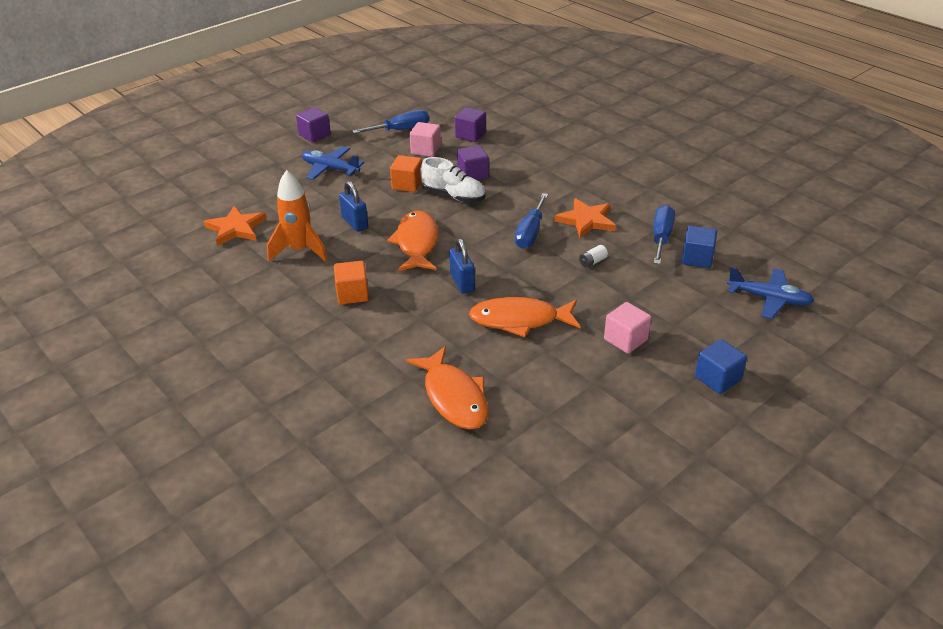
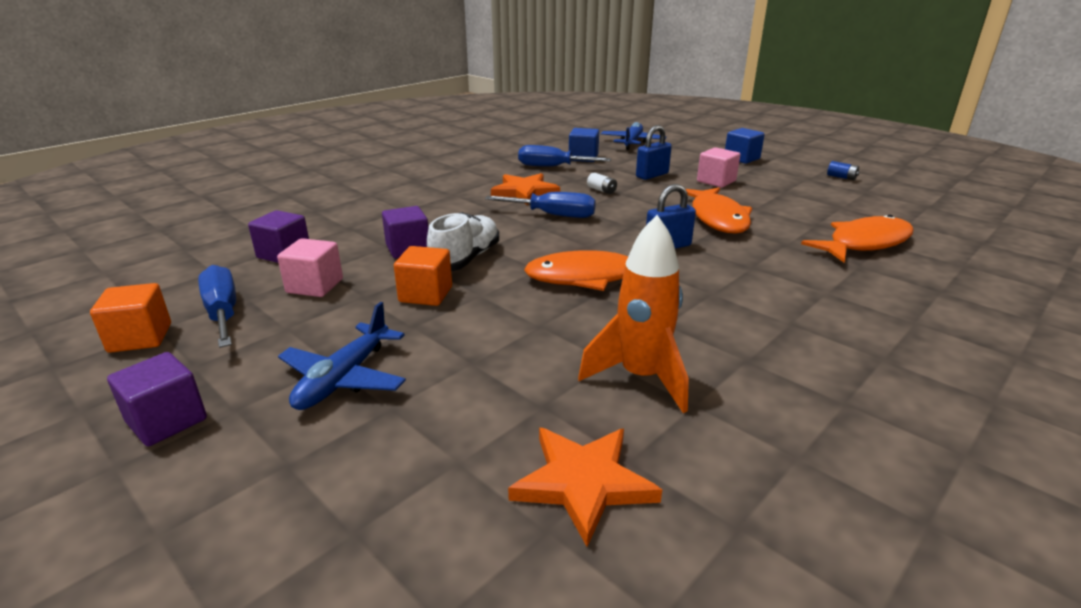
camera: 95 degrees left, 10 degrees down
(352, 294) = (733, 315): orange cube -> orange cube (140, 338)
(355, 223) = (543, 331): blue padlock -> blue padlock (652, 175)
(650, 449) = (841, 177): none -> blue battery

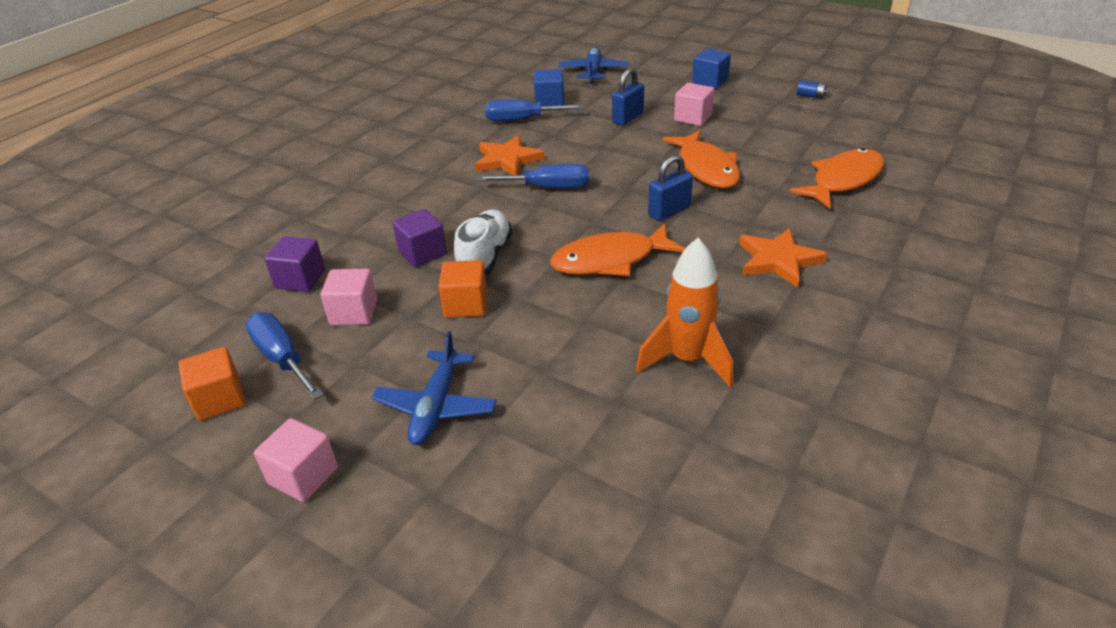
camera: 10 degrees left, 10 degrees up
(167, 421) = (303, 476): purple cube -> pink cube
(583, 483) = (672, 462): orange star -> orange star (778, 260)
(601, 190) = (584, 146): white battery -> none

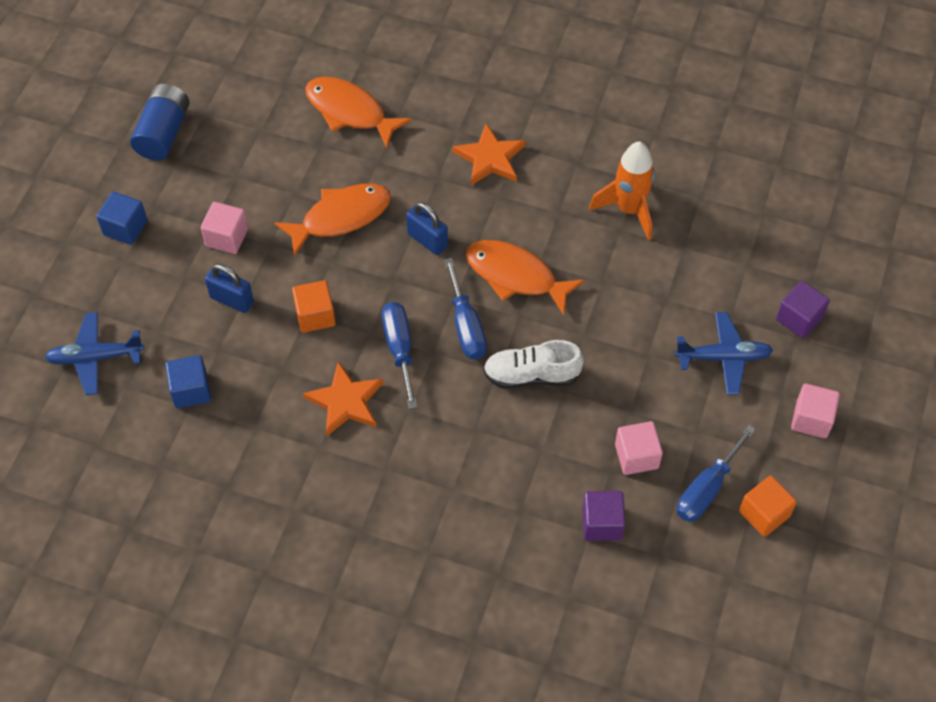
camera: 105 degrees left, 20 degrees up
(422, 253) = (537, 430): purple cube -> purple cube (799, 319)
(466, 305) = (603, 371): orange cube -> orange cube (315, 315)
(522, 120) = (244, 410): blue screwdriver -> blue screwdriver (466, 326)
(610, 260) = (515, 276): orange fish -> orange fish turned 150 degrees clockwise
(810, 96) = (163, 133): blue battery -> blue battery, size x2.33

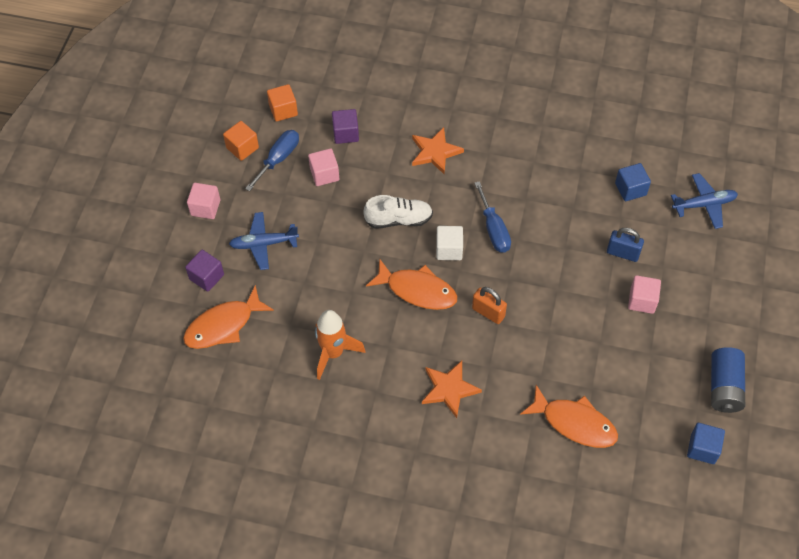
camera: 175 degrees right, 0 degrees up
(125, 228) = (722, 301): blue cube -> blue cube (702, 448)
(315, 315) = (559, 247): orange cube -> orange cube (283, 110)
(341, 217) = (559, 325): orange fish -> orange fish (223, 325)
(345, 401) = (523, 191): orange star -> orange star (435, 152)
(427, 240) = (488, 312): blue padlock -> orange padlock
(466, 326) = (449, 249): blue screwdriver -> white cube

